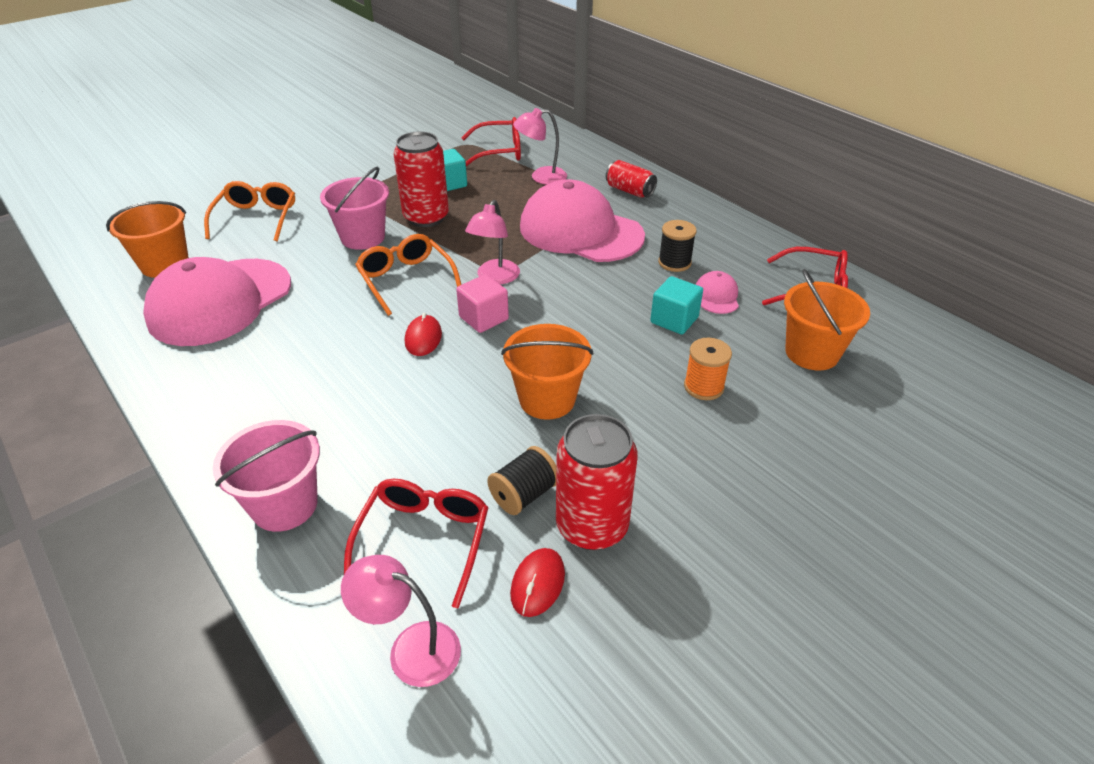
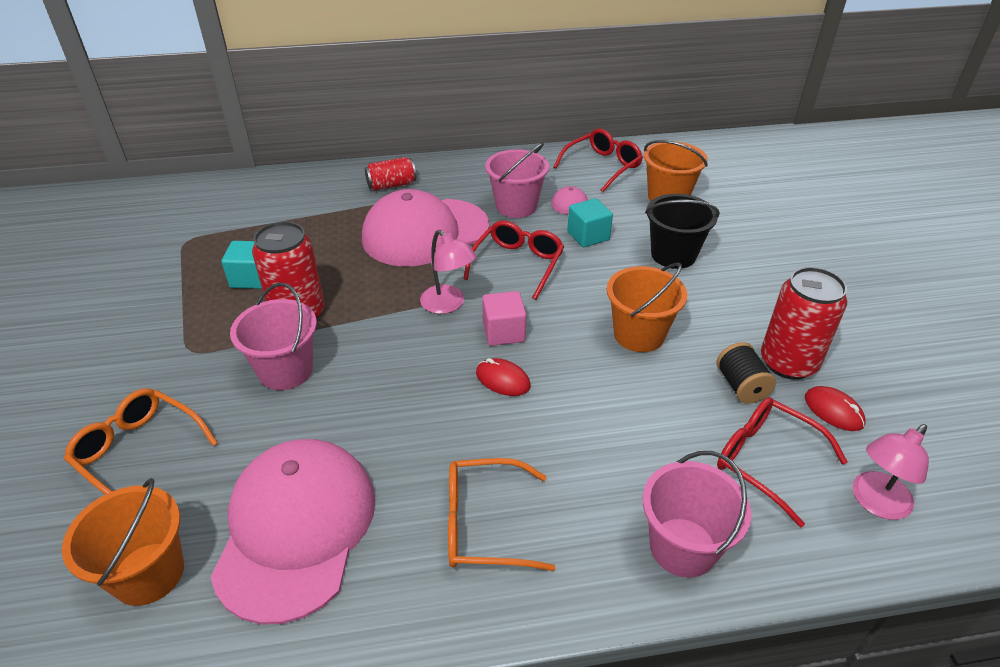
camera: 60 degrees left, 0 degrees up
(220, 302) = (296, 529): pink cap -> pink cap turned 150 degrees counterclockwise
(406, 280) = (397, 362): orange glasses -> orange glasses (484, 524)
(499, 151) = (231, 226): red glasses -> red glasses (517, 264)
(541, 177) = (311, 220): pink lamp -> none
(674, 262) = (516, 206): black spool -> pink bucket
(703, 387) = (673, 255): orange spool -> black bucket

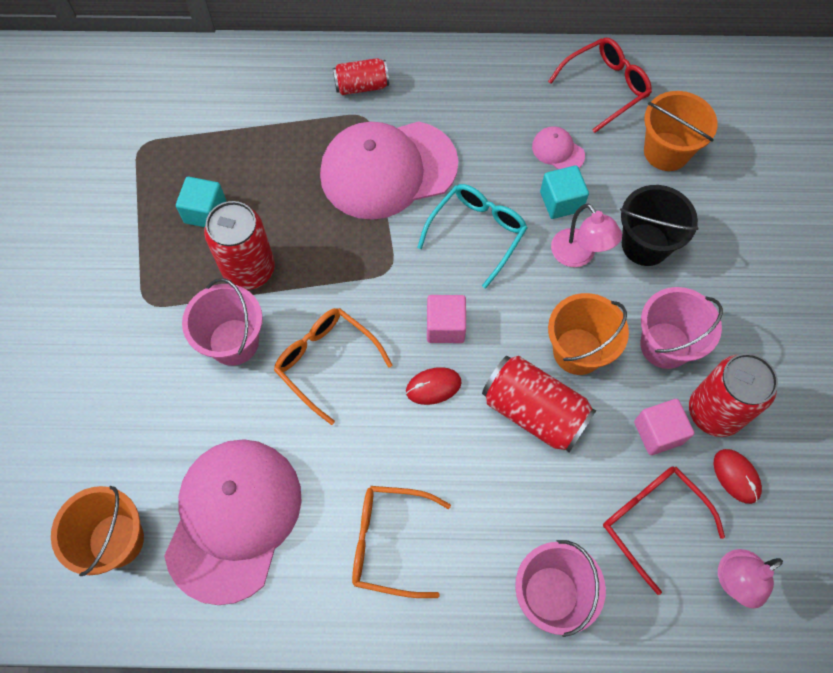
camera: 10 degrees right, 25 degrees up
(139, 451) = (104, 415): orange glasses -> orange glasses (326, 362)
(448, 305) = (397, 280): pink lamp -> pink lamp (578, 255)
(502, 379) = (433, 387): red mouse -> red mouse turned 60 degrees counterclockwise
(516, 206) = (493, 142): pink bucket -> pink bucket (665, 345)
(517, 264) = (477, 233): red glasses -> turquoise glasses
(611, 386) = (534, 411): none -> red can
(741, 386) = (658, 432): black spool -> pink cube

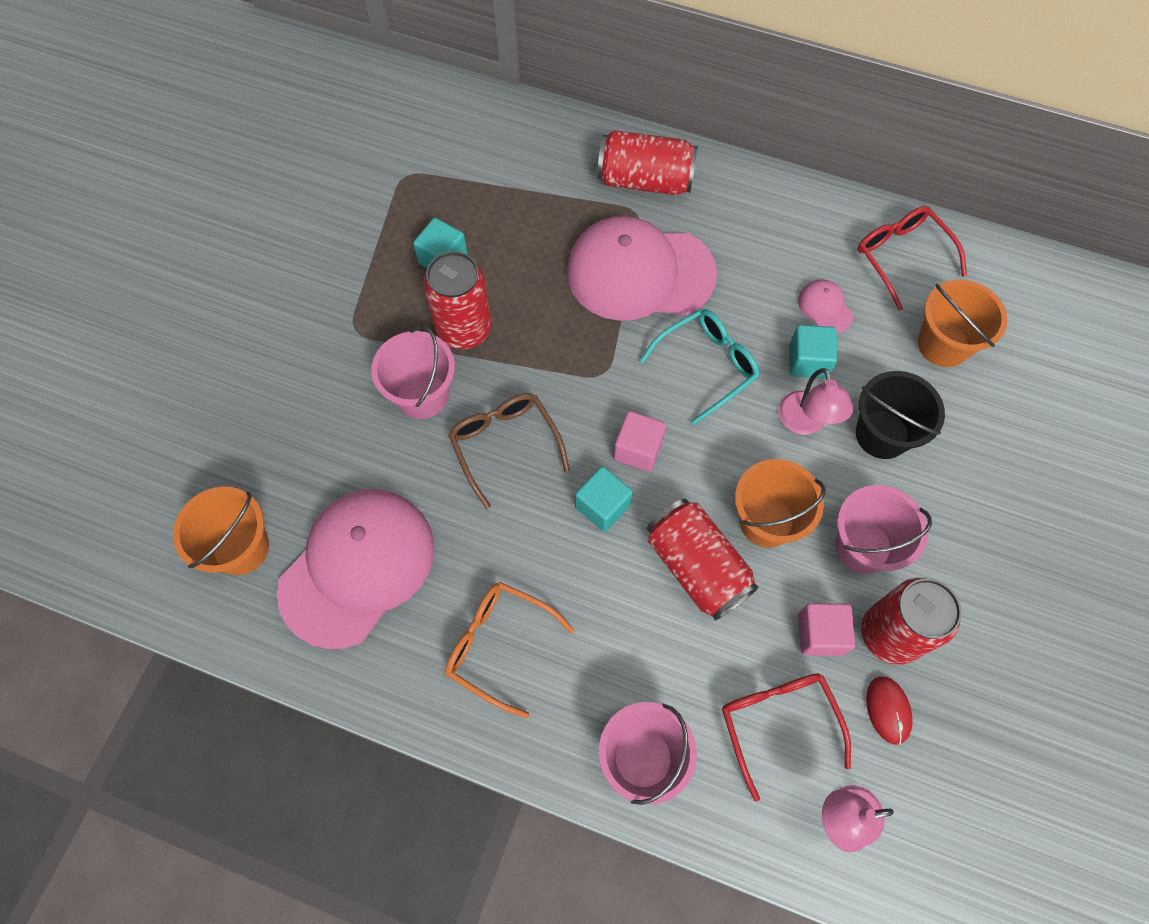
camera: 20 degrees right, 0 degrees up
(326, 362) = (505, 445): orange glasses -> brown glasses
(361, 86) = (645, 180): red can -> red can, size x1.64
(433, 387) = (602, 506): red mouse -> turquoise cube
(605, 87) = (902, 257): red glasses -> red glasses turned 105 degrees counterclockwise

